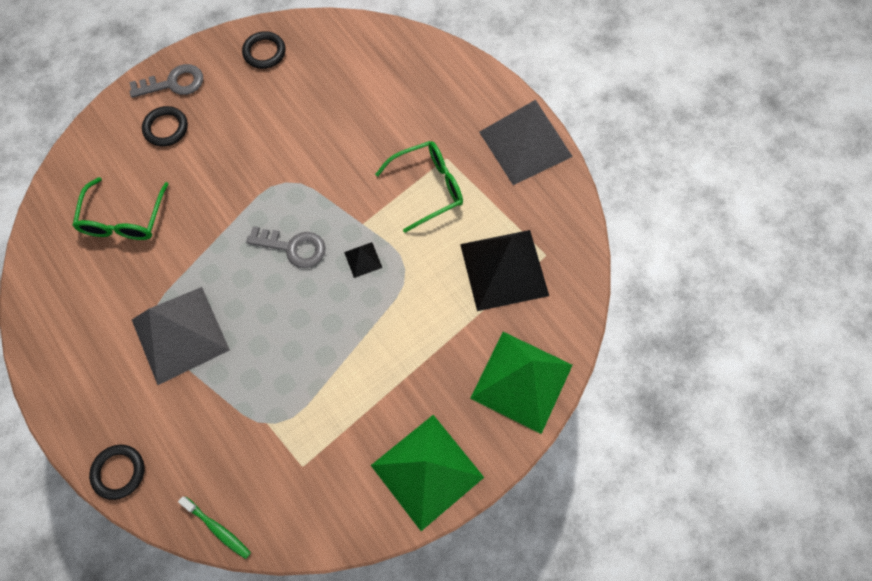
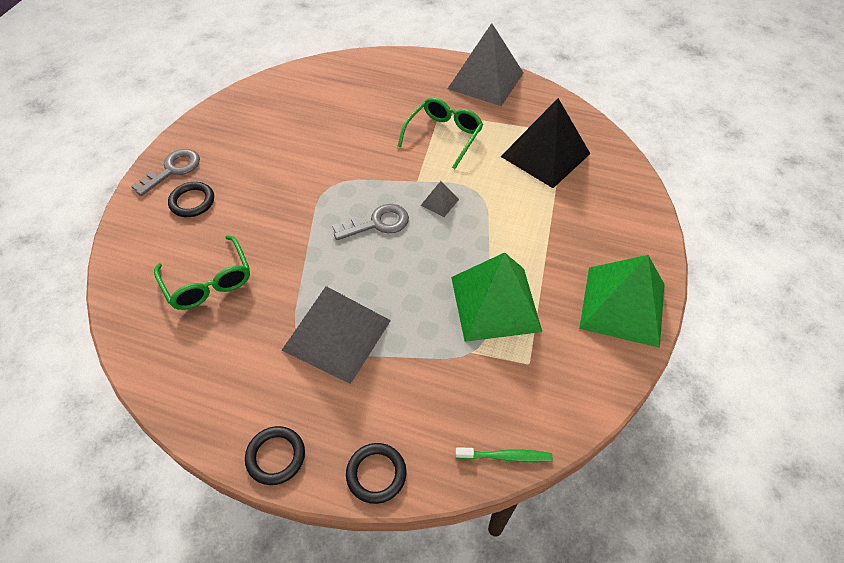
camera: 35 degrees left, 15 degrees down
(264, 52) = (236, 116): black ring -> black ring (276, 456)
(363, 259) = (439, 202): black pyramid -> grey pyramid
(521, 381) = (625, 211): green pyramid -> green pyramid (495, 303)

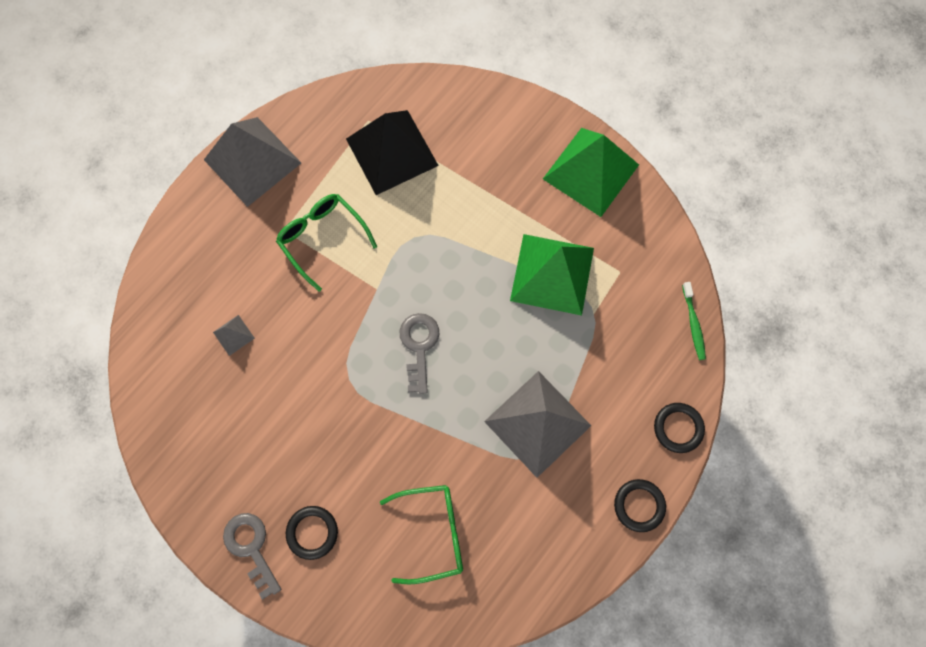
camera: 70 degrees left, 20 degrees up
(439, 202) = (414, 277): grey pyramid -> grey pyramid (233, 335)
(506, 456) = (693, 324): green toothbrush -> green toothbrush turned 150 degrees clockwise

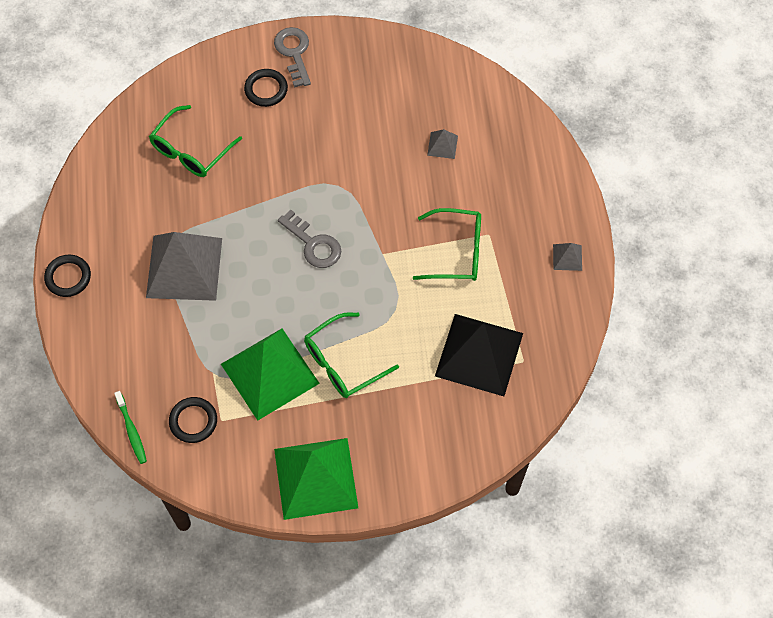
camera: 135 degrees right, 10 degrees down
(251, 548) = (294, 53): grey key -> grey key turned 120 degrees counterclockwise
(252, 161) = (567, 257): grey pyramid -> grey pyramid, size x0.41
(492, 233) = (342, 363): none -> green glasses
(678, 428) = (82, 348): black ring -> black ring (193, 421)
(693, 324) = (131, 430): green toothbrush -> green toothbrush turned 150 degrees counterclockwise

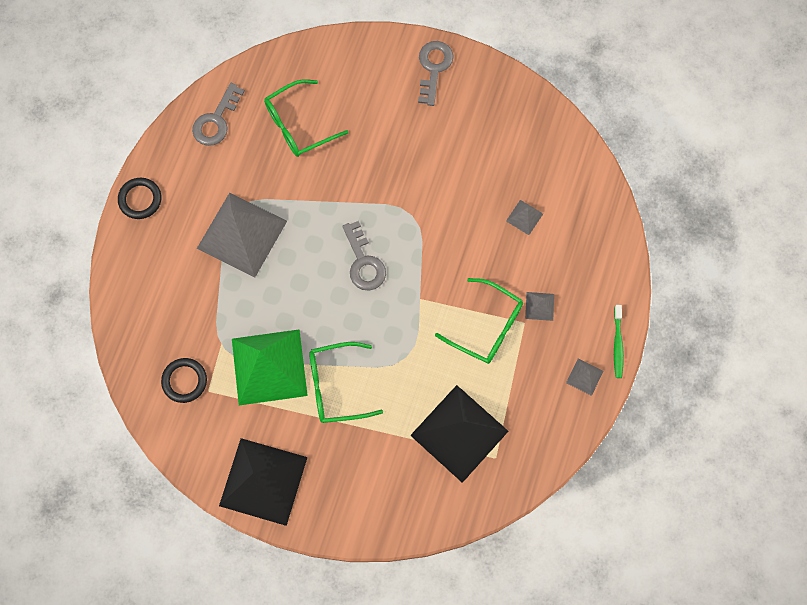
camera: 25 degrees right, 10 degrees up
(109, 178) = (216, 120): none -> grey key
(131, 430) = (130, 365): green toothbrush -> green toothbrush (617, 344)
(266, 89) = (392, 94): black ring -> none
(316, 478) = (263, 481): green pyramid -> black pyramid
(495, 214) = (539, 306): none -> grey pyramid

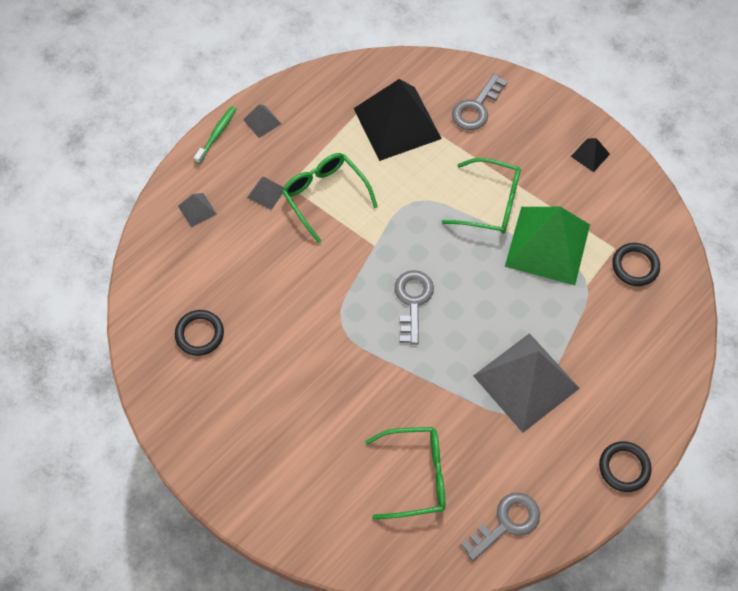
camera: 155 degrees left, 10 degrees down
(263, 481) = (590, 155): black pyramid -> black pyramid, size x0.41
(433, 68) = (235, 474): grey key -> grey key (476, 108)
(522, 158) = (199, 334): none -> black ring
(524, 217) = (232, 276): grey pyramid -> grey pyramid (197, 210)

